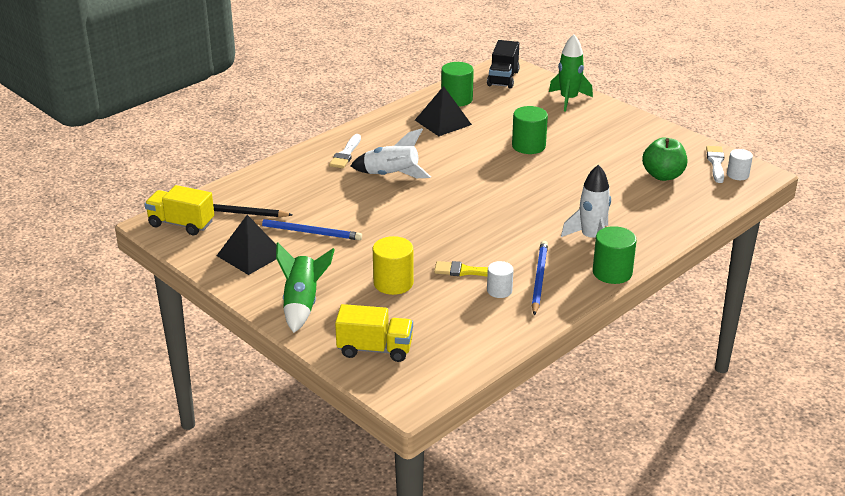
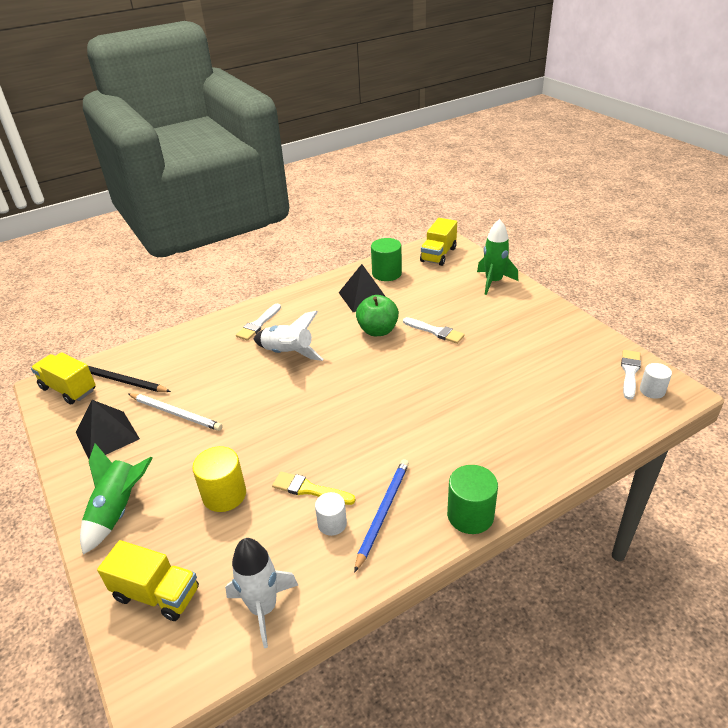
camera: 15 degrees right, 5 degrees up
(308, 232) = (176, 413): blue pencil -> white pencil
(503, 78) = (438, 255): black truck -> yellow truck
(528, 146) = (435, 331): green cylinder -> white brush
(591, 238) = (461, 460): white rocket -> white rocket (263, 608)
(663, 175) = (566, 383): green apple -> green apple (378, 330)

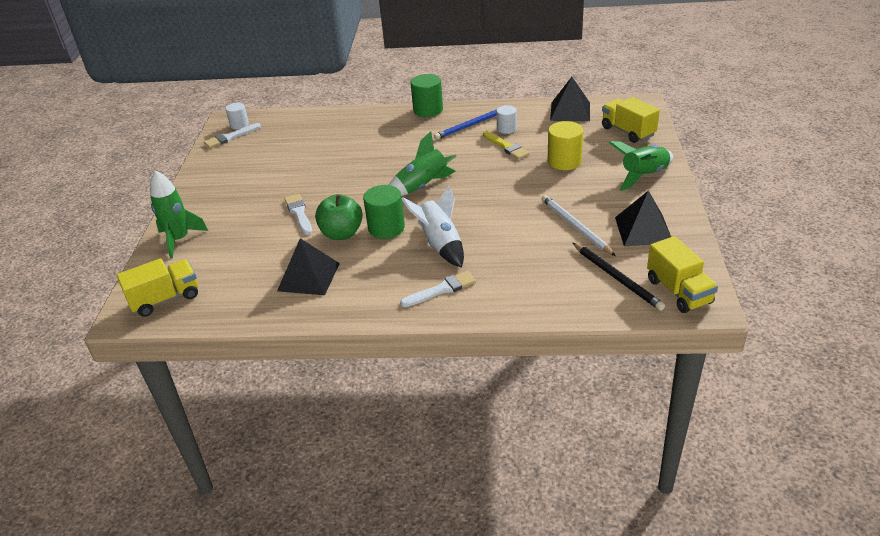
camera: 145 degrees left, 0 degrees up
(263, 608) = (570, 111): white rocket -> black pyramid
(355, 398) = (423, 186): none -> green rocket
(386, 273) = (248, 298): green cylinder -> green cylinder (386, 228)

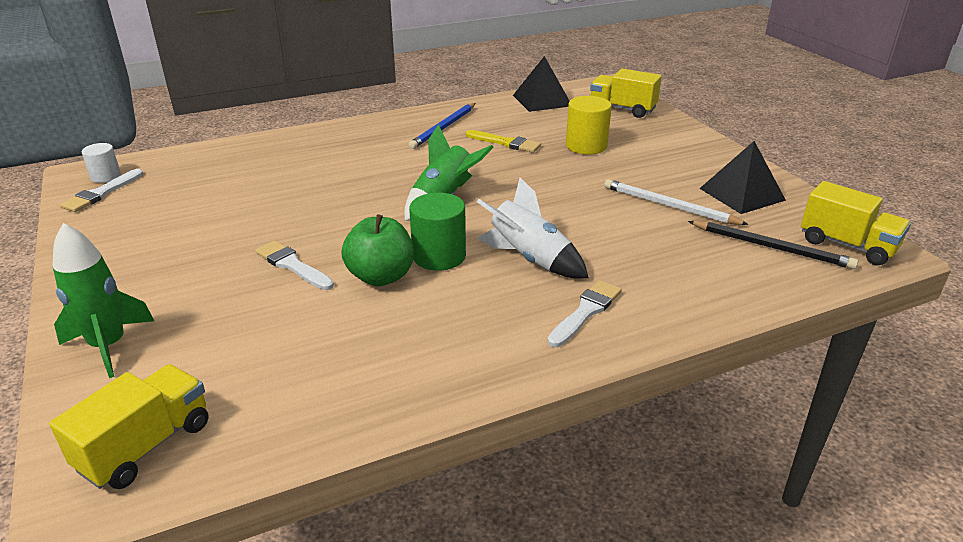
camera: 30 degrees left, 5 degrees down
(309, 277) = (380, 344): black pyramid -> none
(428, 110) = (372, 122): green cylinder -> none
(506, 129) = (488, 126): white cylinder -> none
(643, 176) = (683, 145): green rocket -> none

